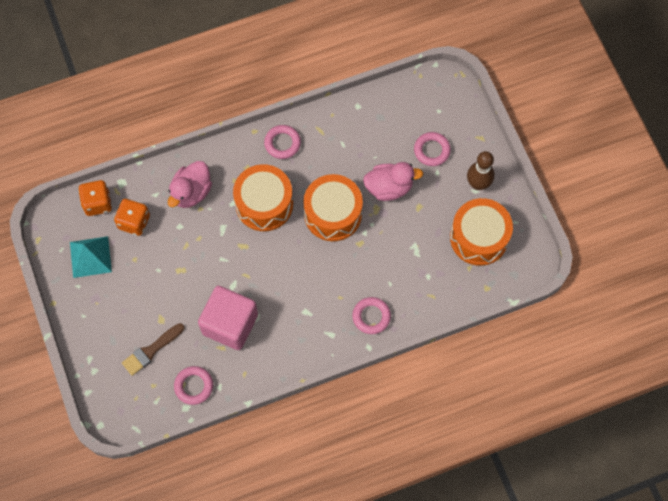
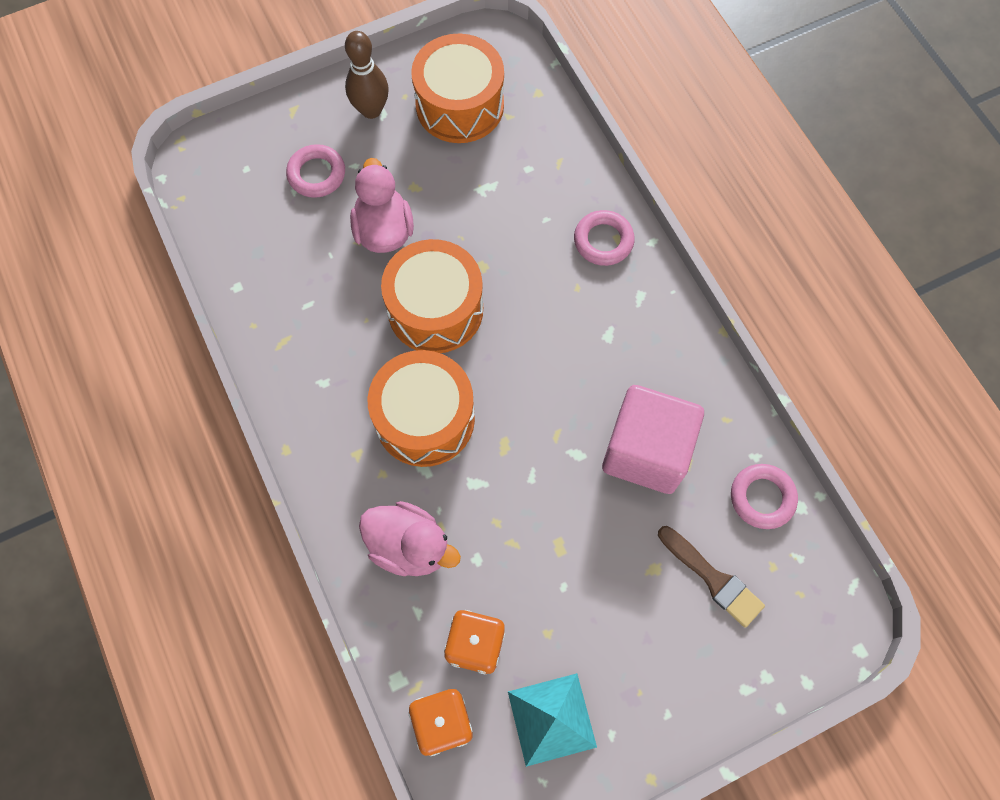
camera: 95 degrees left, 0 degrees up
(282, 143) = (309, 400): pink ring -> none

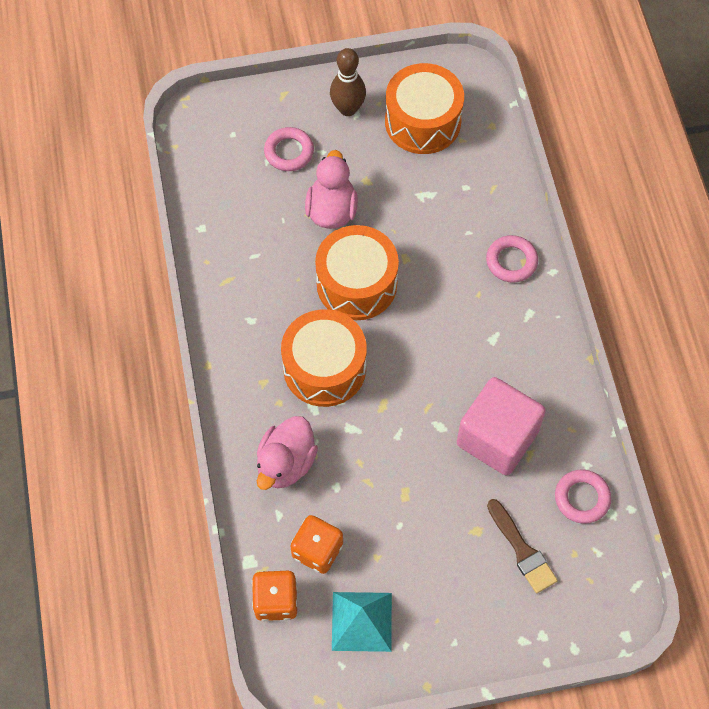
camera: 15 degrees right, 5 degrees down
(410, 546) = (286, 463): pink duck -> pink duck turned 75 degrees clockwise

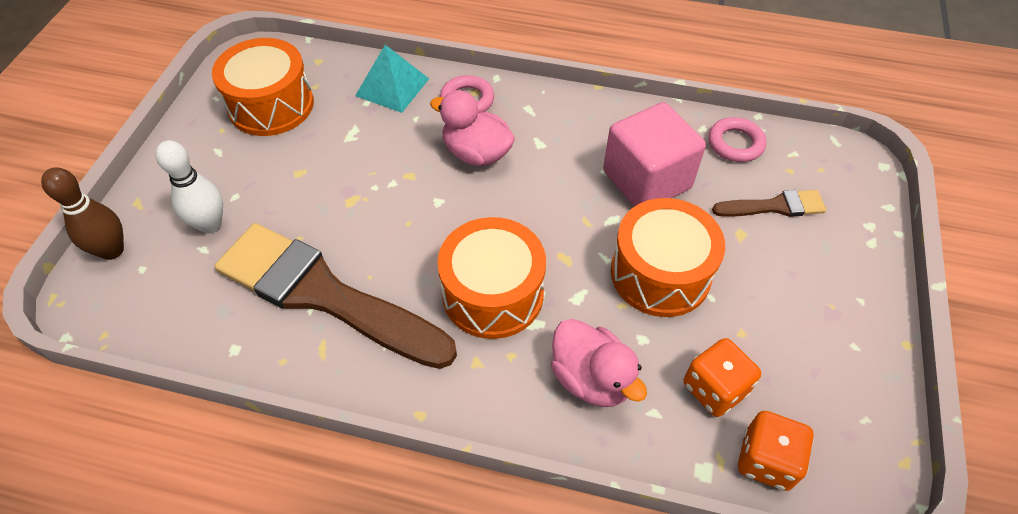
camera: 65 degrees left, 10 degrees down
(268, 258) = (324, 295): none -> brown brush
(289, 152) = (210, 224): pink ring -> white bowling pin
(332, 210) = (310, 214): pink duck -> pink duck (476, 153)
(348, 109) = (205, 155): brown bowling pin -> brown bowling pin (112, 250)
(356, 284) = (411, 226): orange drum -> orange drum (660, 273)
(361, 621) = (816, 377): turquoise pyramid -> turquoise pyramid (392, 87)

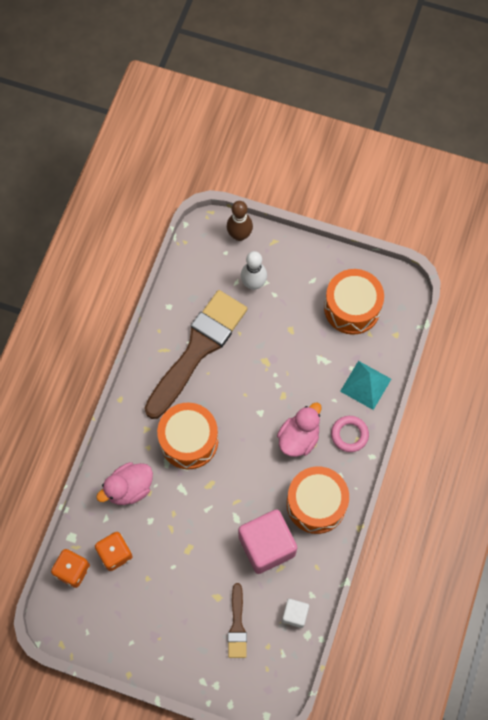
camera: 95 degrees right, 15 degrees up
(660, 273) = (192, 539): orange drum -> orange drum (316, 504)
(735, 143) = (295, 614): pink ring -> white cube

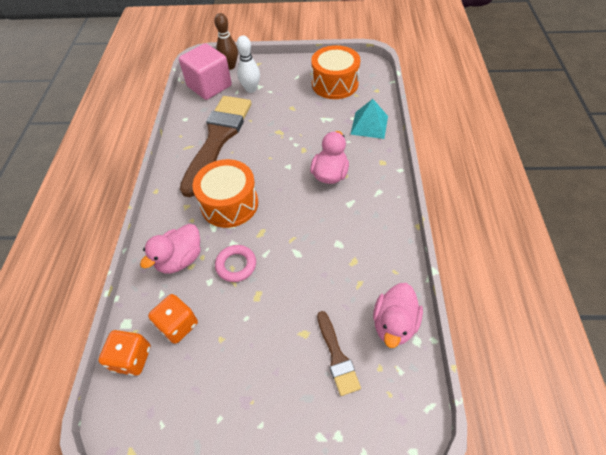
camera: 15 degrees left, 15 degrees down
(267, 546) = (337, 268): pink cube -> pink cube (209, 86)
(295, 614) = (394, 324): white cube -> pink duck
(316, 504) = (369, 218): orange drum -> none
(349, 435) = (373, 160): pink ring -> pink ring (236, 265)

